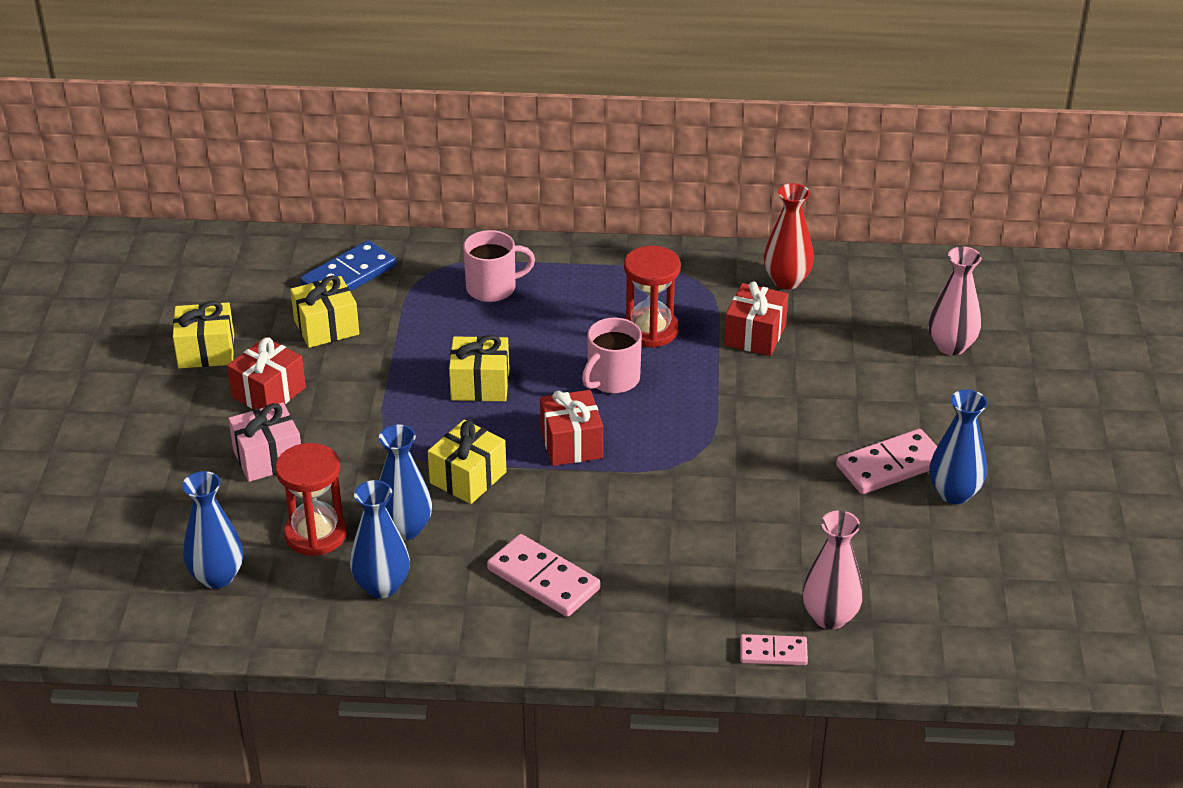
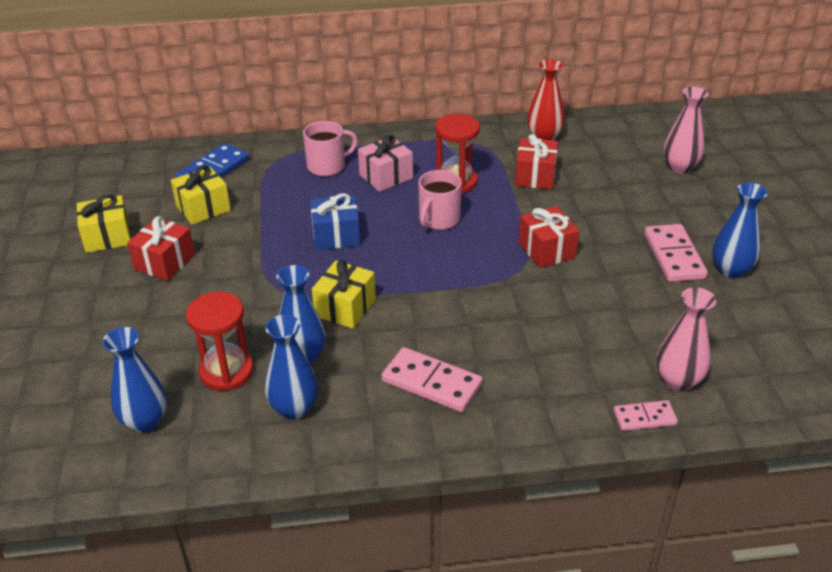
camera: 10 degrees left, 0 degrees up
(268, 458) = (173, 313): pink gift -> pink gift (386, 176)
(480, 385) = (336, 236): yellow gift -> blue gift
(571, 443) = (421, 271): red gift -> red gift (546, 250)
(890, 465) = (673, 256): pink domino -> pink domino turned 60 degrees counterclockwise

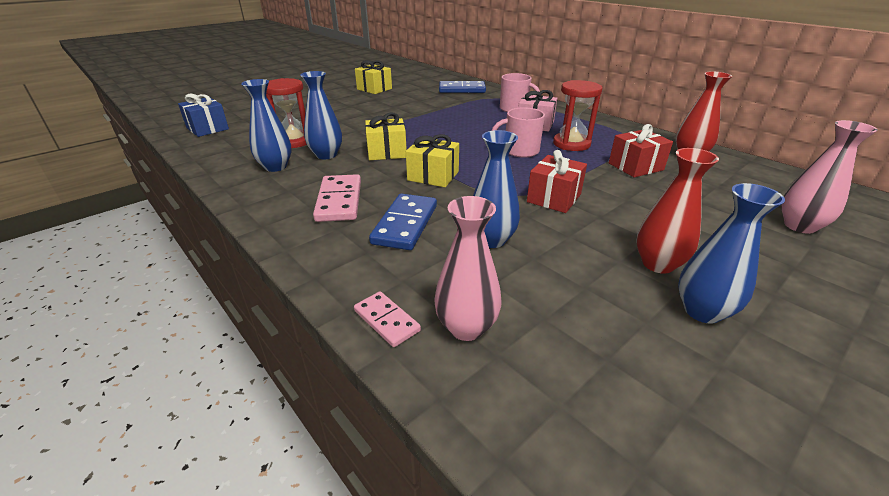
camera: 55 degrees right, 5 degrees down
(145, 421) = (237, 136): blue vase -> blue vase (491, 240)
(165, 262) = (370, 103): red gift -> none
(203, 208) = (426, 97): yellow gift -> yellow gift (433, 176)
(336, 236) = (453, 130): blue gift -> blue gift (207, 128)
(516, 355) = (405, 224): none -> blue domino
(673, 256) = (658, 264): pink domino -> red vase

